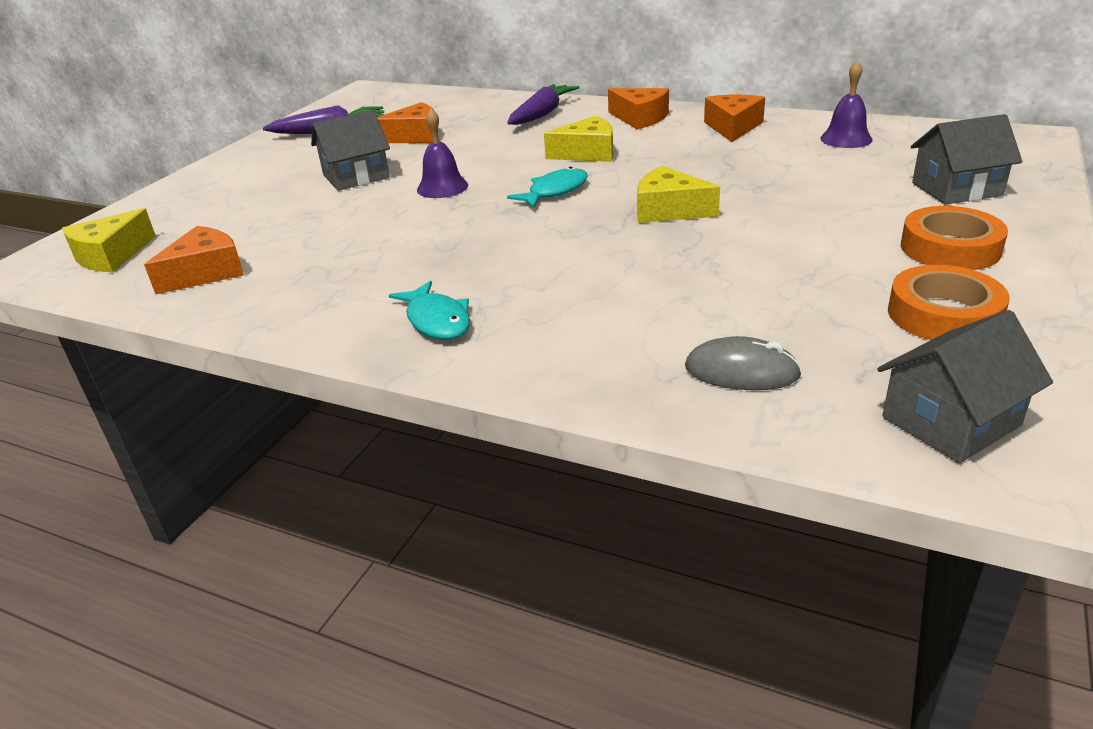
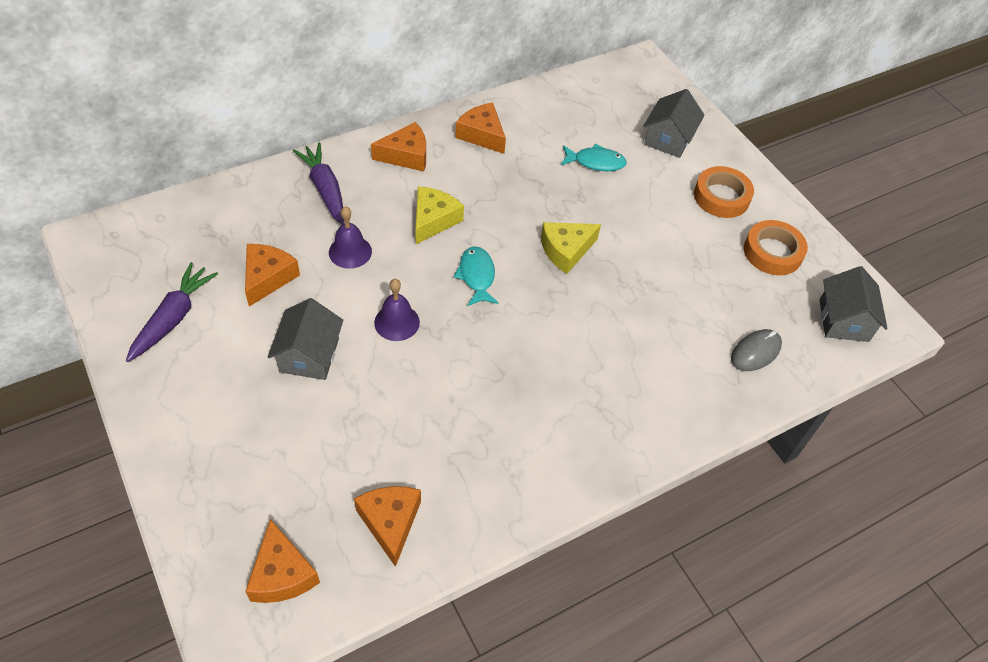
camera: 60 degrees left, 20 degrees up
(111, 255) = (282, 574): yellow cheese -> orange cheese
(437, 320) = (593, 434): turquoise fish -> turquoise fish (595, 162)
(846, 139) = (561, 114): purple bell -> purple bell (350, 252)

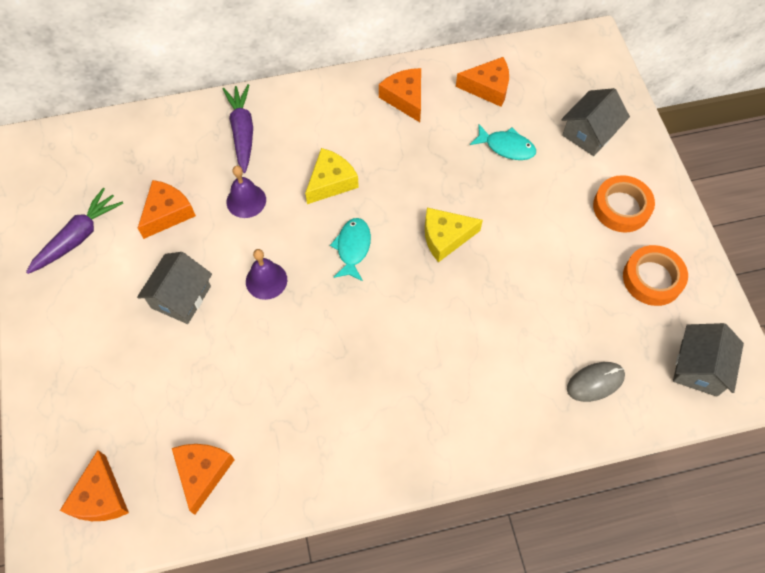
camera: 20 degrees right, 10 degrees up
(406, 155) = (326, 109): orange cheese -> orange cheese (488, 87)

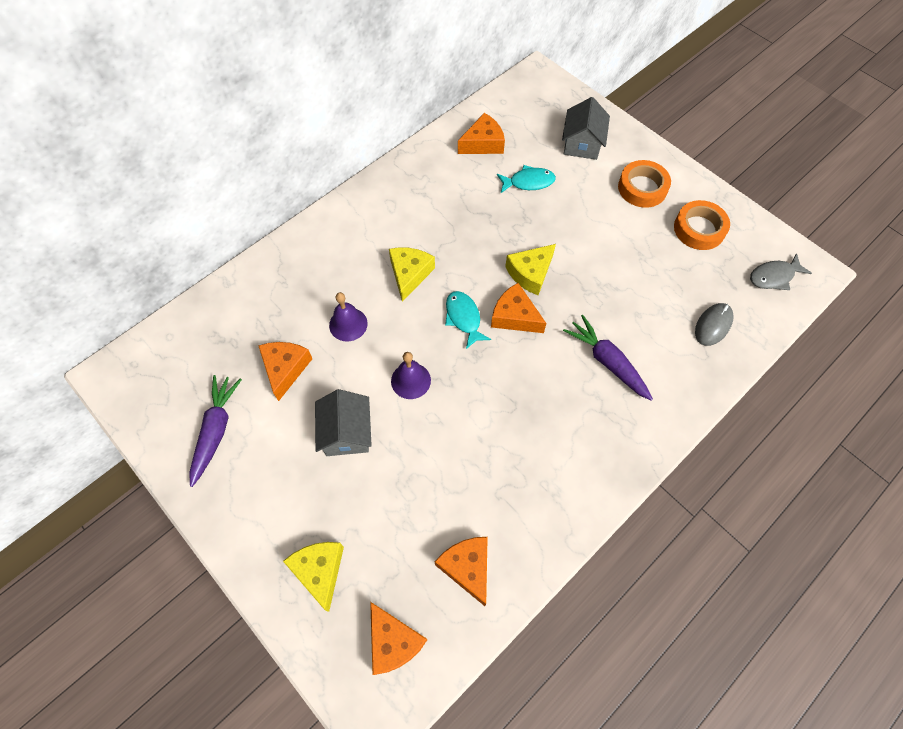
camera: 30 degrees left, 0 degrees up
(82, 402) = (319, 571): none -> yellow cheese
(242, 132) = (305, 269): purple carrot -> purple carrot (607, 361)
(405, 98) = (424, 180): orange cheese -> orange cheese (514, 316)
(699, 368) = (774, 276): grey house -> grey fish

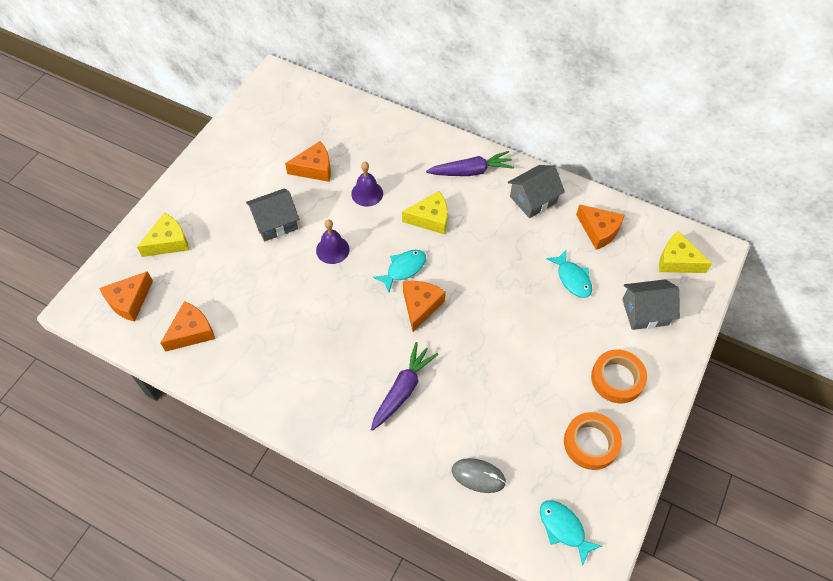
camera: 70 degrees right, 5 degrees down
(216, 430) = (253, 147): purple carrot -> purple carrot (471, 171)
(425, 180) = (533, 199): none -> grey house
(530, 273) = (470, 306): yellow cheese -> yellow cheese (677, 261)
(774, 276) = (563, 528): grey fish -> turquoise fish

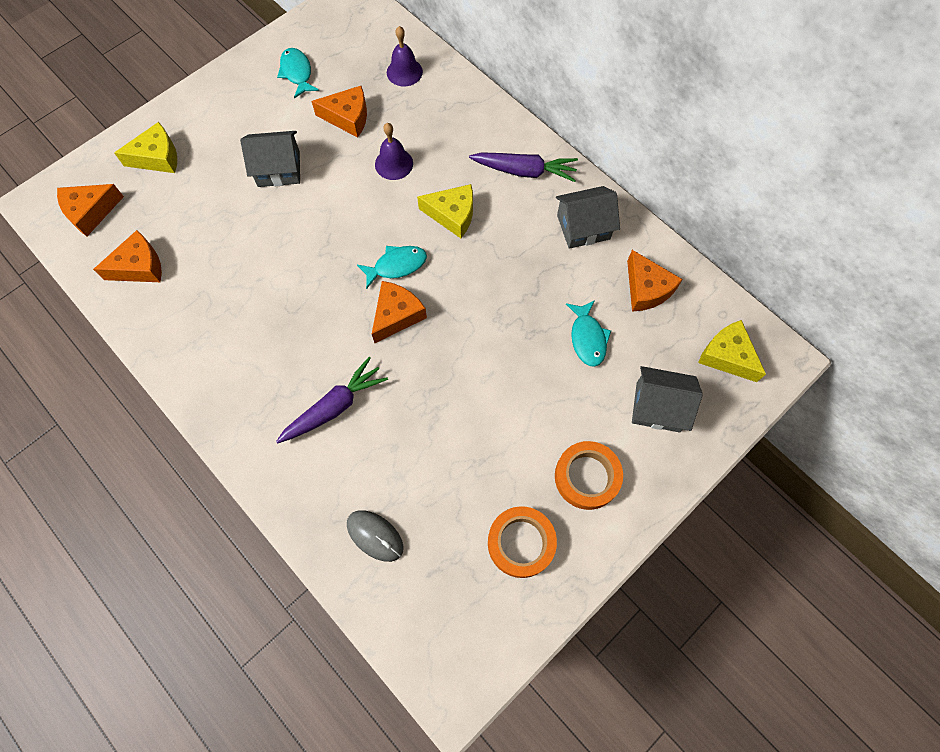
camera: 20 degrees right, 10 degrees up
(332, 249) = (327, 219): purple bell -> purple bell (404, 72)
(563, 528) = (444, 632): turquoise fish -> turquoise fish (297, 73)

